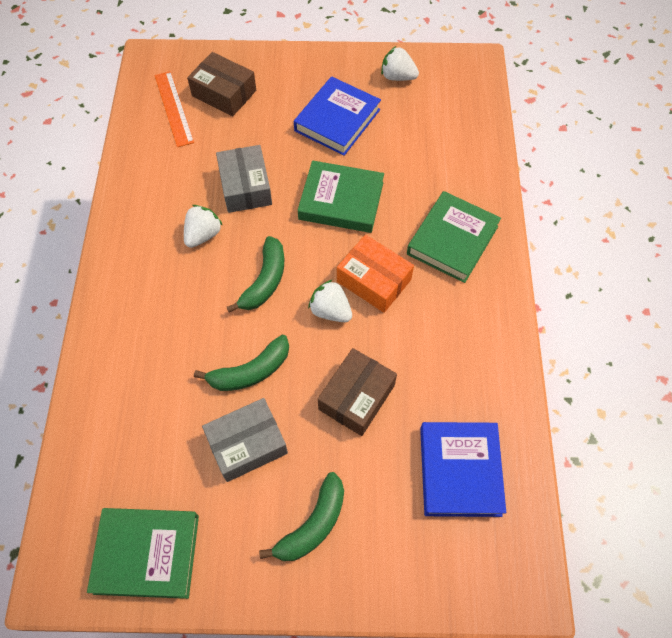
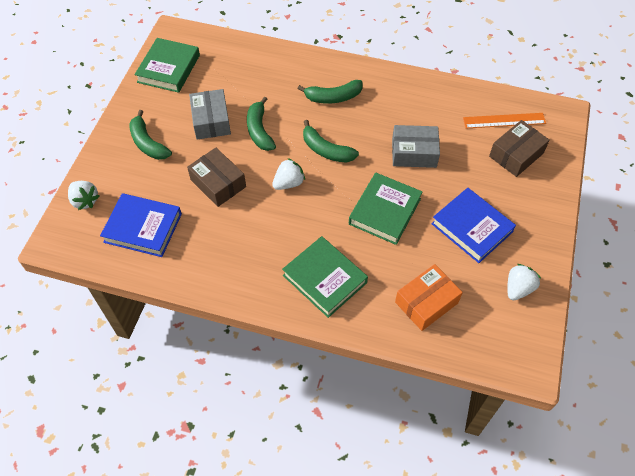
camera: 105 degrees right, 5 degrees down
(169, 293) = (333, 97): none -> green banana
(203, 235) = (376, 122): white strawberry -> white strawberry (85, 201)
(373, 280) = (305, 215): orange box -> orange box (426, 302)

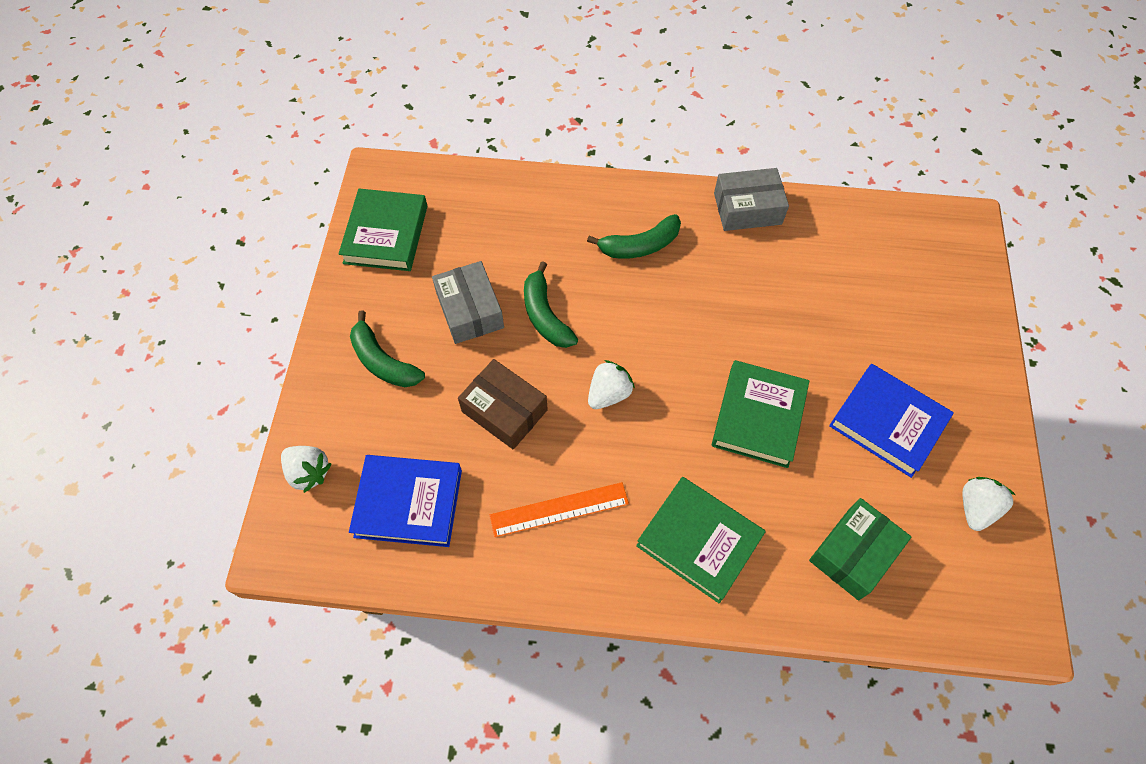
camera: 10 degrees left, 5 degrees up
(326, 150) = (650, 332): green banana -> none
(414, 153) = (777, 317): grey box -> grey box (747, 208)
(426, 302) = (853, 553): orange box -> green box
(504, 121) = (890, 247): orange ruler -> orange ruler (559, 510)
(516, 155) = (920, 298): brown box -> none

